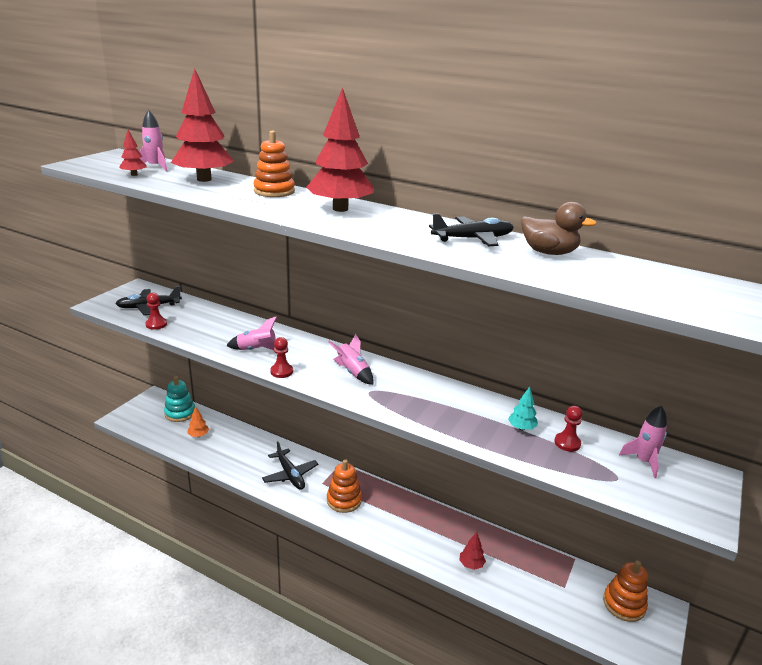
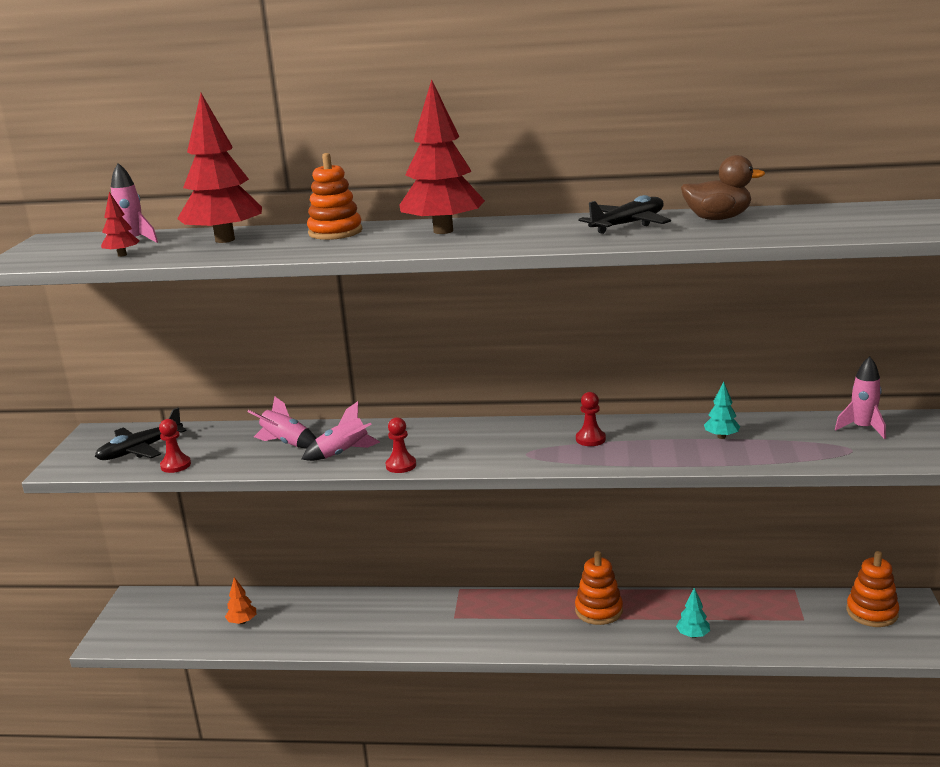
camera: 20 degrees left, 5 degrees down
(180, 413) = (191, 605): turquoise stacking toy -> none
(290, 475) = (406, 623): black plane -> none
(344, 500) = (496, 625): orange stacking toy -> orange stacking toy (598, 610)
(352, 372) = (486, 441): pink rocket -> pink rocket (286, 443)
(471, 564) = (693, 635): red tree -> turquoise tree
(567, 443) = (778, 435): red pawn -> red pawn (590, 439)

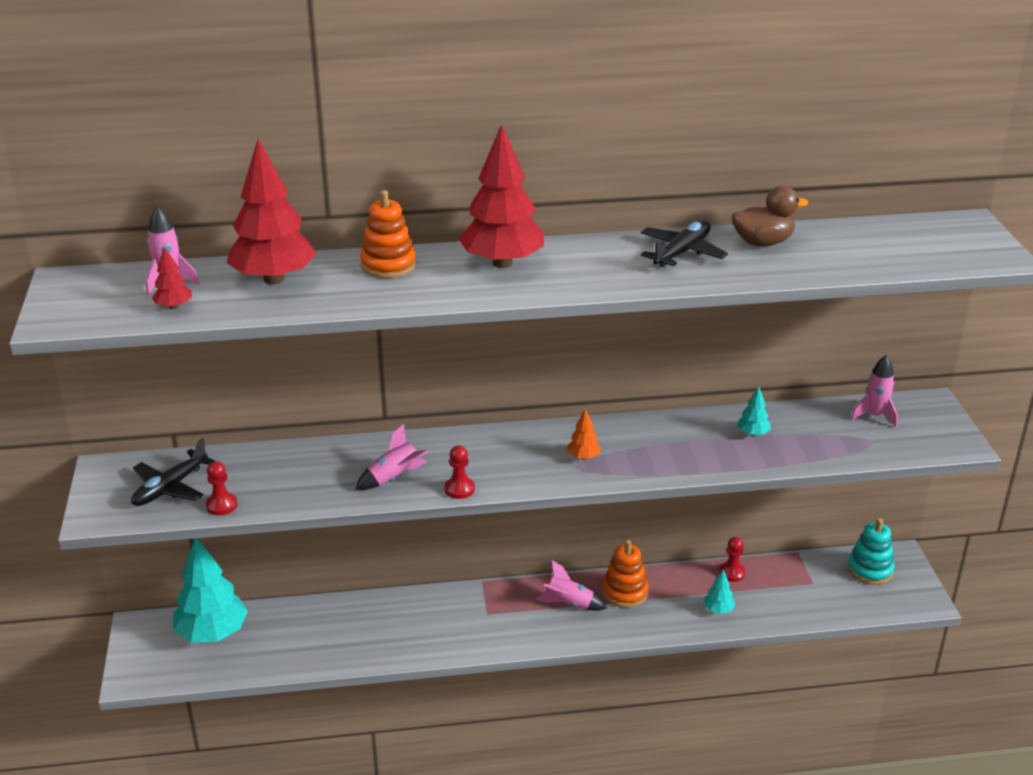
camera: 15 degrees left, 10 degrees up
(194, 611) = (212, 633): none -> turquoise tree
(242, 622) = (270, 641): orange tree -> orange tree (583, 457)
(286, 443) = (327, 468): pink rocket -> pink rocket (569, 604)
(590, 439) = (632, 444): red pawn -> red pawn (732, 573)
(872, 612) = (870, 570): orange stacking toy -> turquoise stacking toy

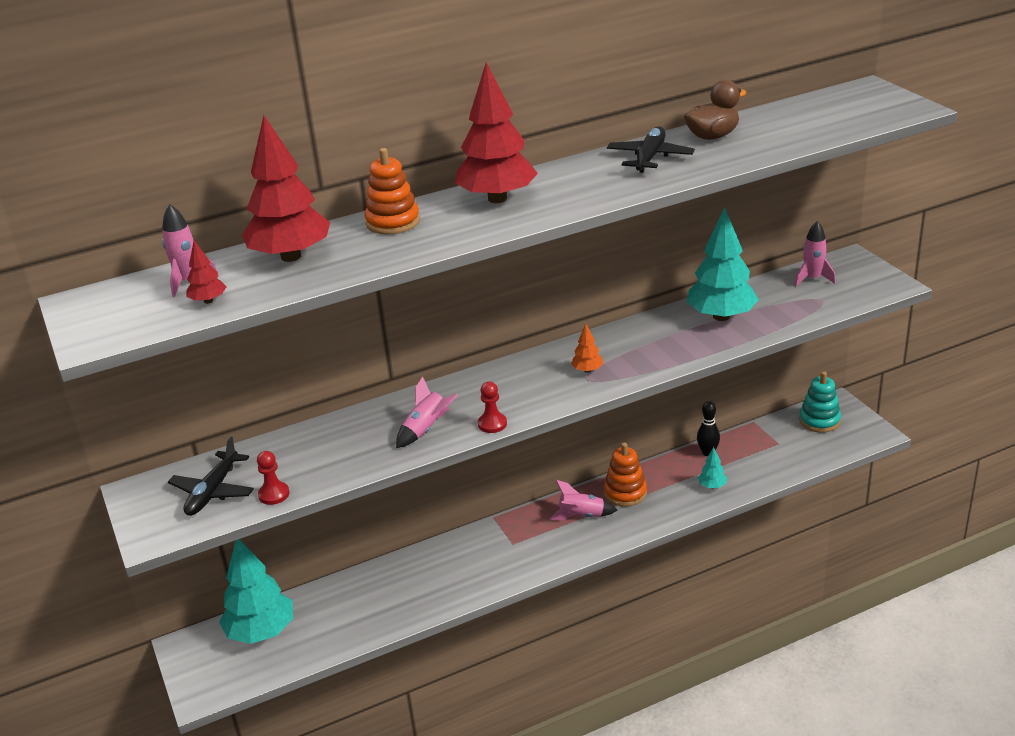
camera: 15 degrees left, 0 degrees up
(732, 573) = (708, 452): red pawn -> black bowling pin
(753, 433) = (721, 316): turquoise tree -> turquoise tree, size x2.29

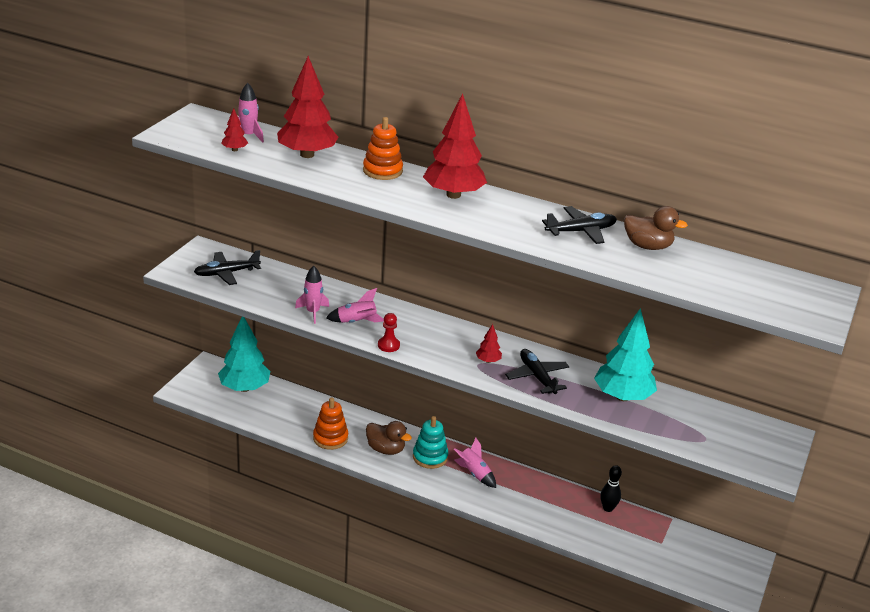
camera: 45 degrees right, 0 degrees up
(274, 494) = (244, 295): red pawn -> none
(483, 563) = (386, 449): none -> brown duck
(587, 370) = (488, 361): orange tree -> red tree
(625, 493) = (519, 484): orange stacking toy -> orange stacking toy (330, 438)
(643, 351) = (537, 377): none -> black plane
(712, 486) = (573, 526): turquoise tree -> none
(812, 279) = (730, 424): pink rocket -> pink rocket (313, 312)
(819, 420) = (715, 555): turquoise stacking toy -> turquoise stacking toy (430, 457)

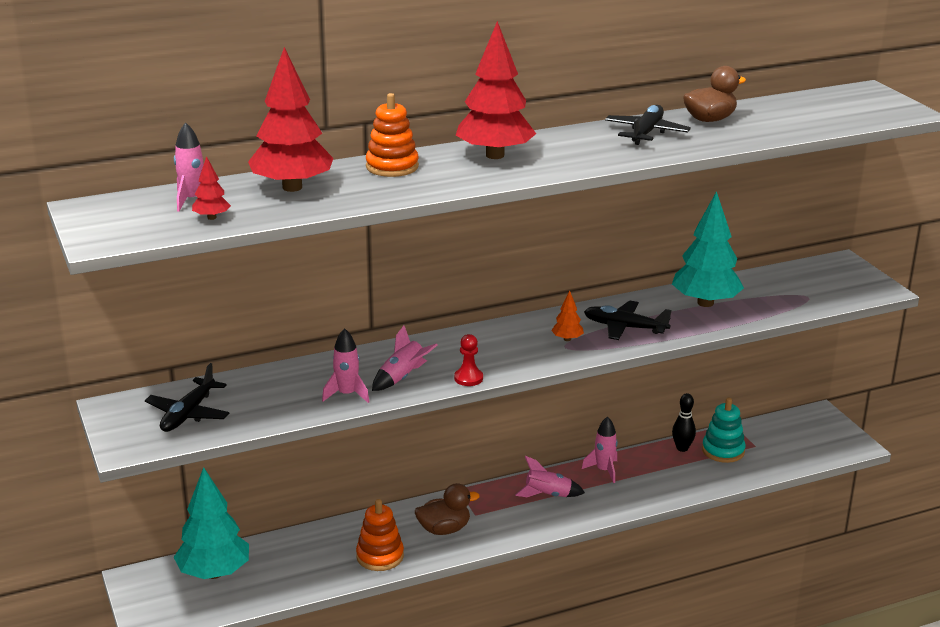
camera: 45 degrees left, 5 degrees down
(430, 457) = (491, 508): turquoise stacking toy -> turquoise stacking toy (723, 451)
(488, 361) = (567, 339): red tree -> orange tree
(533, 484) = (604, 470): none -> pink rocket

